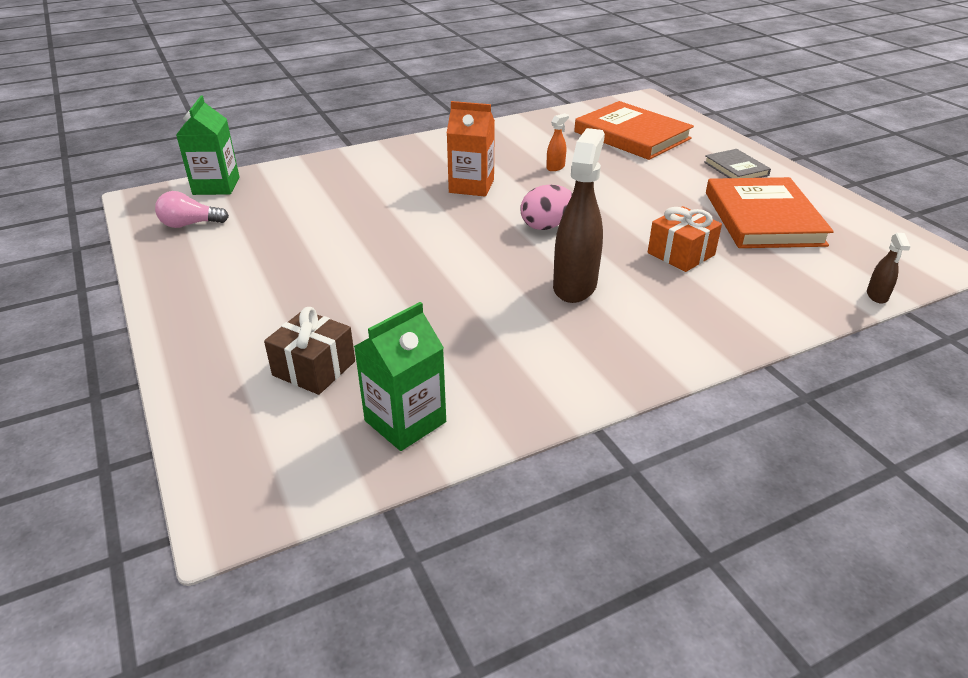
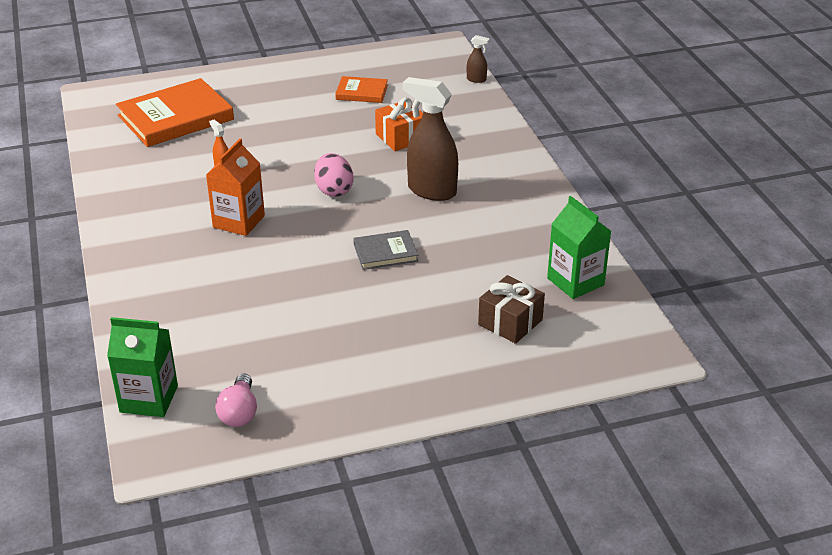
camera: 80 degrees left, 0 degrees up
(736, 169) = (273, 83): grey book -> grey book (385, 253)
(763, 218) = (361, 92): orange book -> orange book, size x0.52

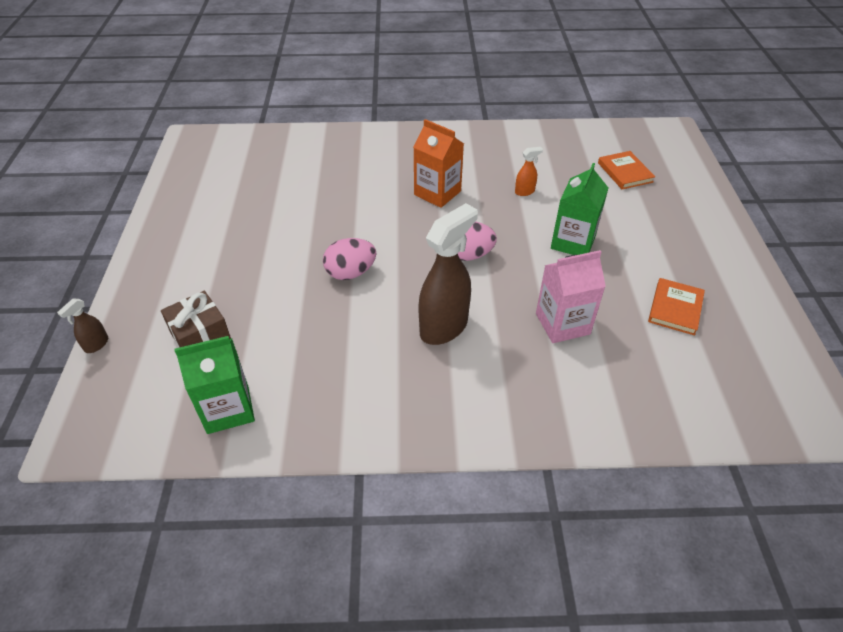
camera: 105 degrees right, 10 degrees up
(149, 399) = (247, 138): green carton -> green carton (573, 242)
(175, 117) = (625, 172): orange book -> orange book, size x0.52
(239, 412) = (206, 172): pink light bulb -> none
(385, 253) = (350, 273): grey book -> pink egg
(401, 137) = (562, 324): orange gift -> pink carton
(476, 79) = (714, 436): brown spray bottle -> brown spray bottle (96, 345)

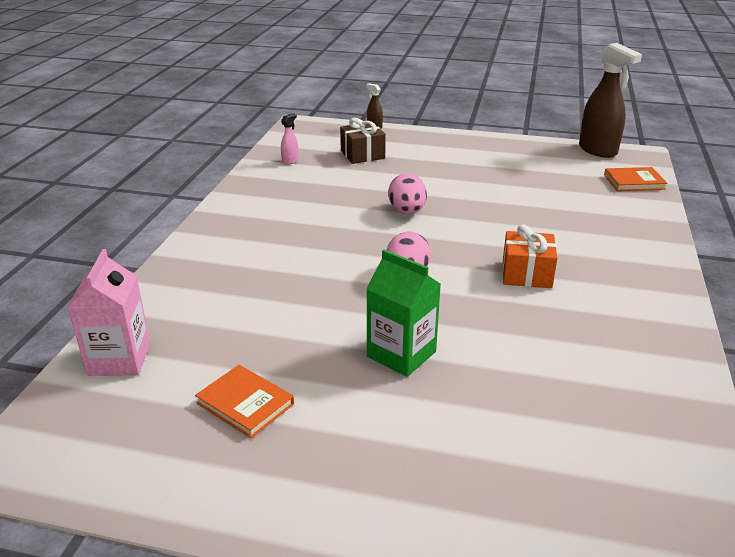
camera: 105 degrees right, 15 degrees down
(228, 409) = (290, 161): green carton -> pink spray bottle
(437, 193) = (526, 274): orange carton -> orange gift
(444, 327) = (313, 246): brown spray bottle -> brown spray bottle (598, 150)
(524, 192) = (519, 340): orange spray bottle -> none
(562, 324) = (276, 311): pink carton -> pink carton (119, 359)
(625, 172) = (561, 463): orange book -> orange book (634, 182)

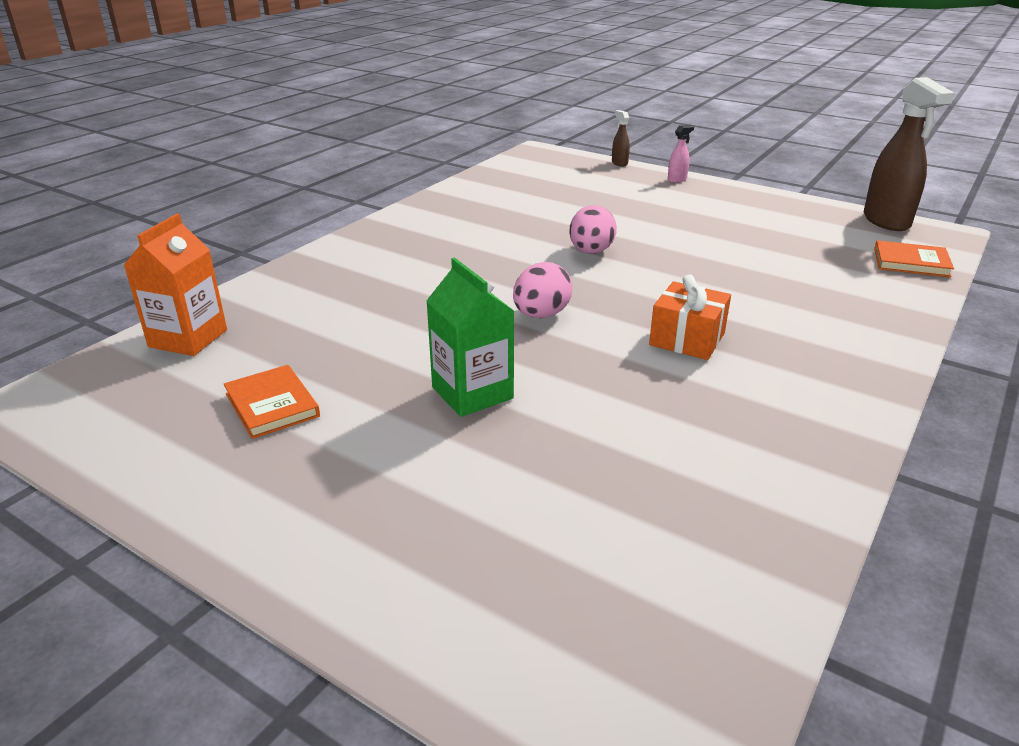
camera: 20 degrees right, 0 degrees up
(119, 359) = (188, 338): pink carton -> orange carton
(290, 161) = (499, 185): pink spray bottle -> pink spray bottle (677, 179)
(362, 154) = (584, 189): brown gift -> none

